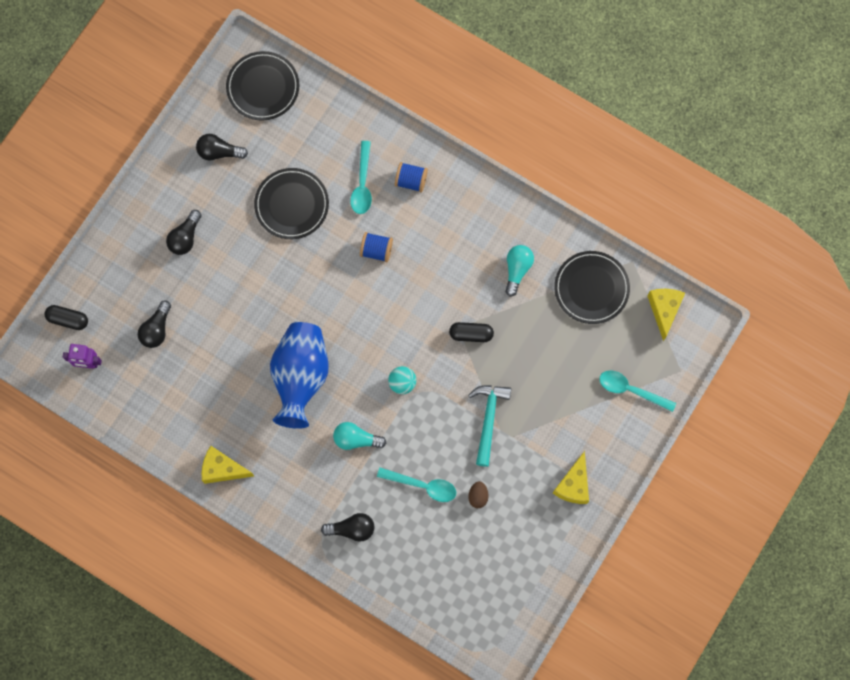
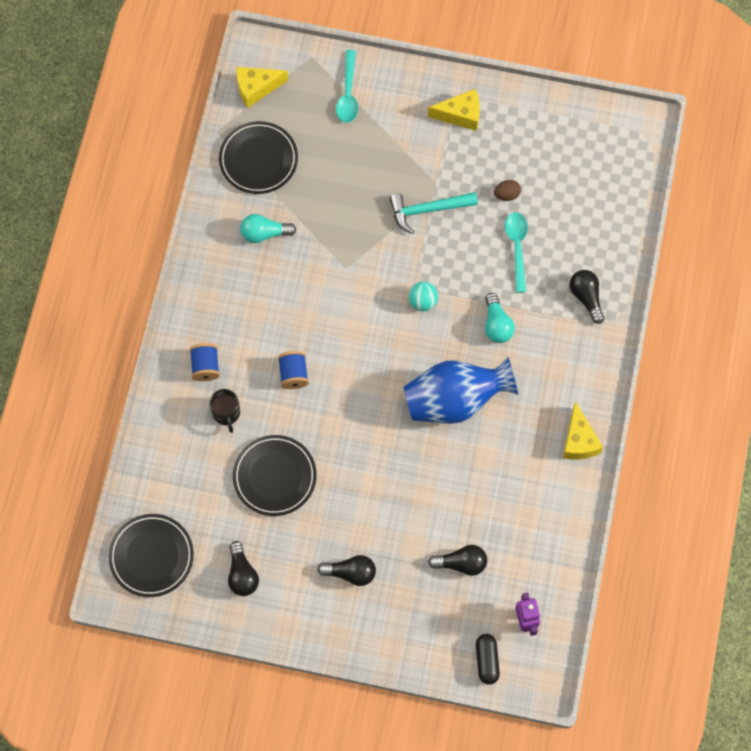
camera: 110 degrees left, 5 degrees down
(362, 184) = (226, 413): turquoise spoon -> black mug
(471, 334) = (347, 254): black capsule -> none

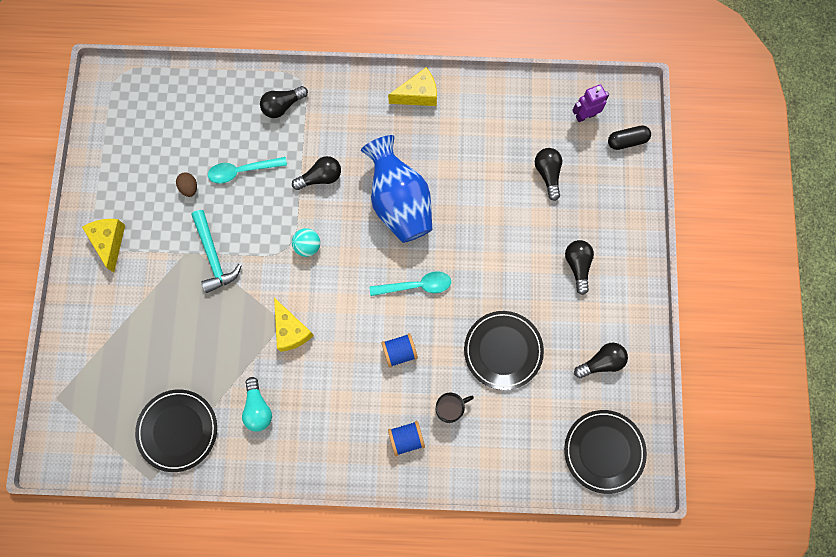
camera: 100 degrees left, 5 degrees up
(256, 88) = (97, 448): yellow cheese -> yellow cheese (291, 330)
(348, 94) = (95, 354): turquoise spoon -> turquoise spoon (416, 286)
(497, 324) = (320, 177): turquoise light bulb -> black light bulb

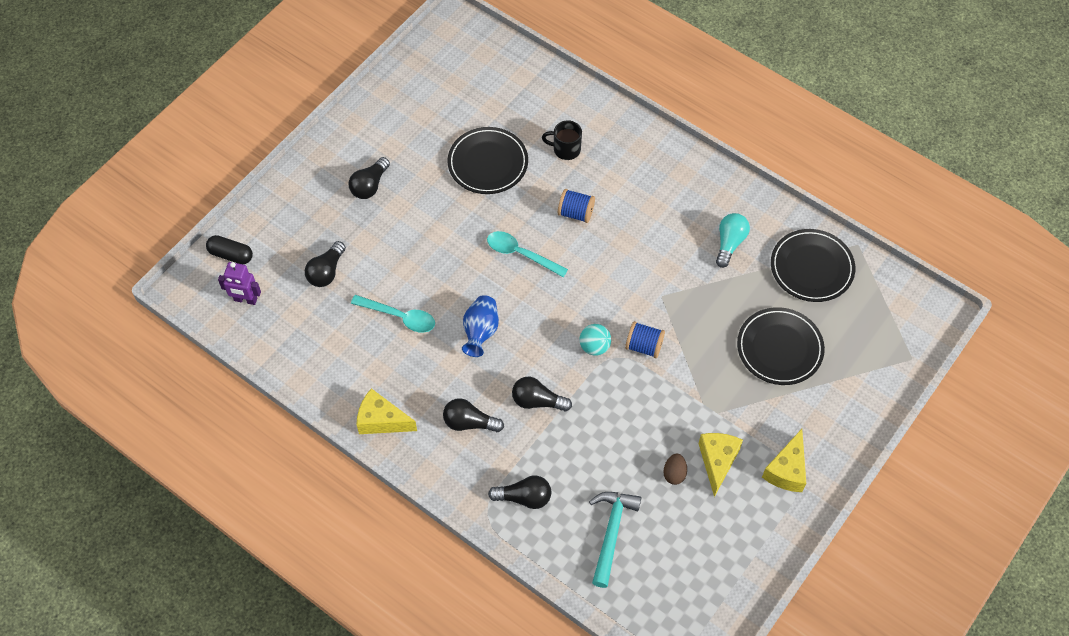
camera: 145 degrees left, 15 degrees down
(213, 256) = (690, 392): turquoise hammer -> turquoise hammer (611, 533)
(242, 171) = (610, 457): turquoise spoon -> turquoise spoon (400, 317)
(291, 330) = (659, 285): yellow cheese -> yellow cheese (717, 461)
(399, 202) = (480, 332): blue vase -> blue vase, size x0.55
(406, 438) = (618, 150): blue spool -> blue spool (644, 346)
(601, 362) = (416, 109): black light bulb -> black light bulb (469, 423)
(604, 451) = (468, 54): black plate -> black plate (779, 348)

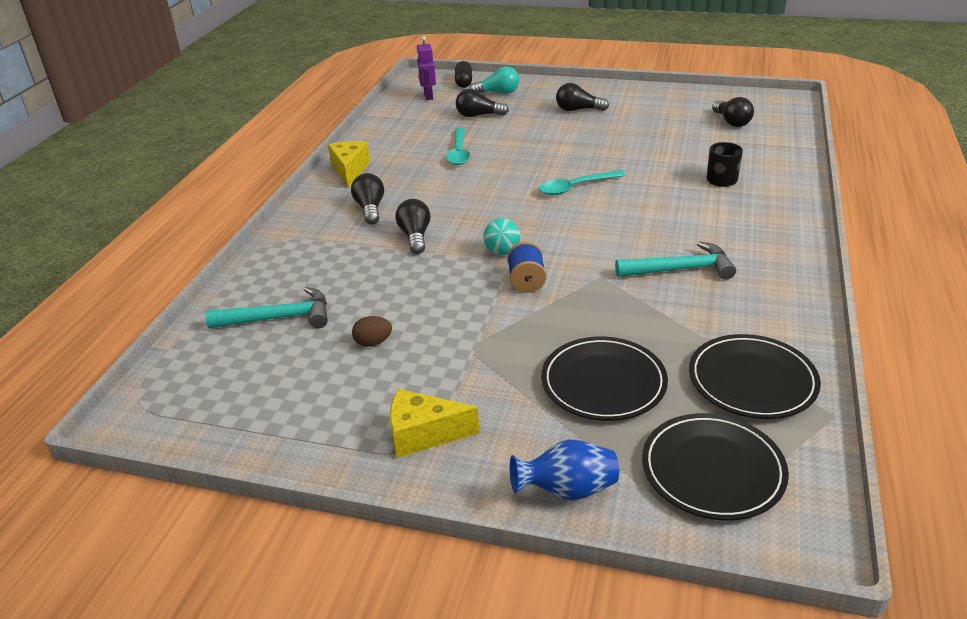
camera: 70 degrees right, 25 degrees down
(480, 332) = (472, 190): blue vase -> blue vase (567, 490)
(488, 163) = (658, 148): black plate -> black plate (712, 470)
(520, 254) = (575, 187): turquoise spoon -> turquoise spoon turned 120 degrees counterclockwise
(524, 497) = (301, 256): black light bulb -> black light bulb (731, 122)
(576, 213) = (652, 203): blue spool -> none
(677, 243) = (680, 269): none -> turquoise hammer
(717, 461) = (406, 371): yellow cheese -> none
(729, 243) = (718, 305): turquoise light bulb -> turquoise light bulb (498, 93)

